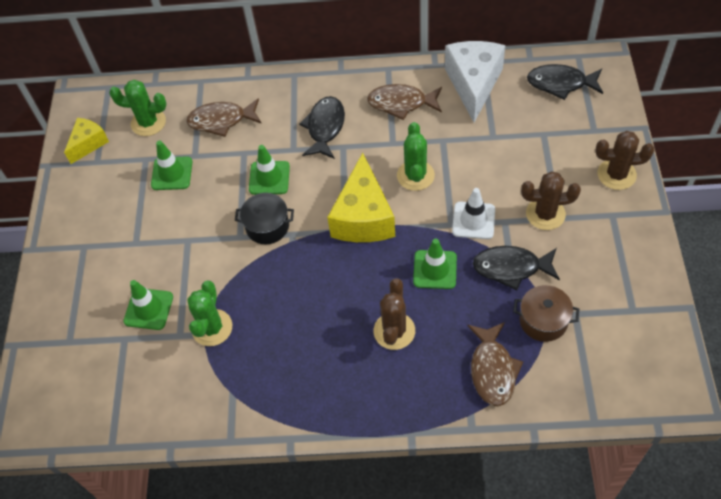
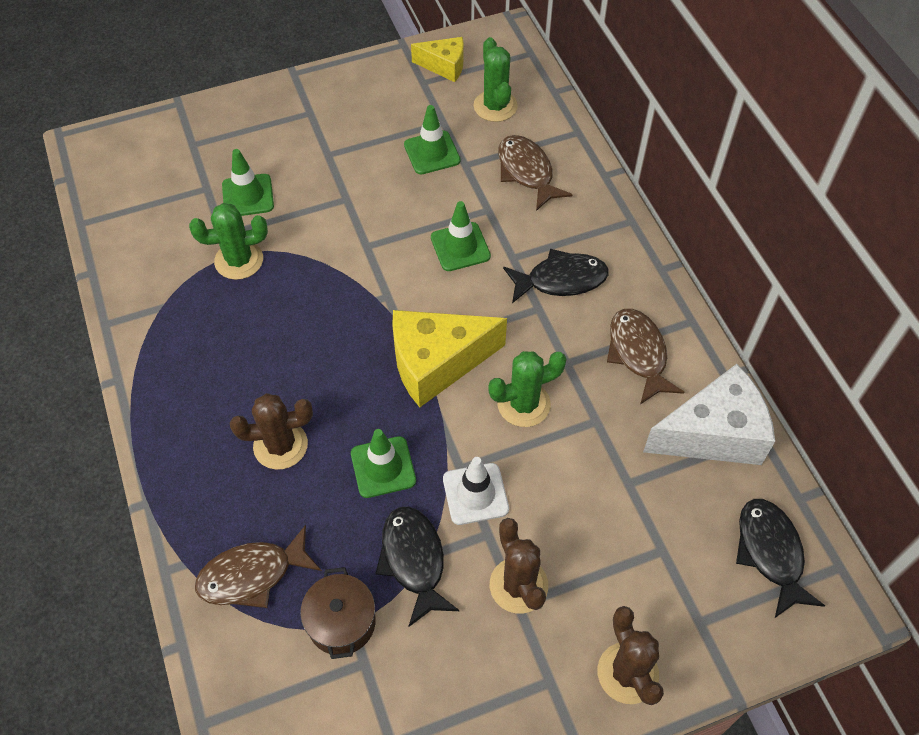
camera: 65 degrees right, 0 degrees up
(267, 226) = (390, 268): black pot -> none

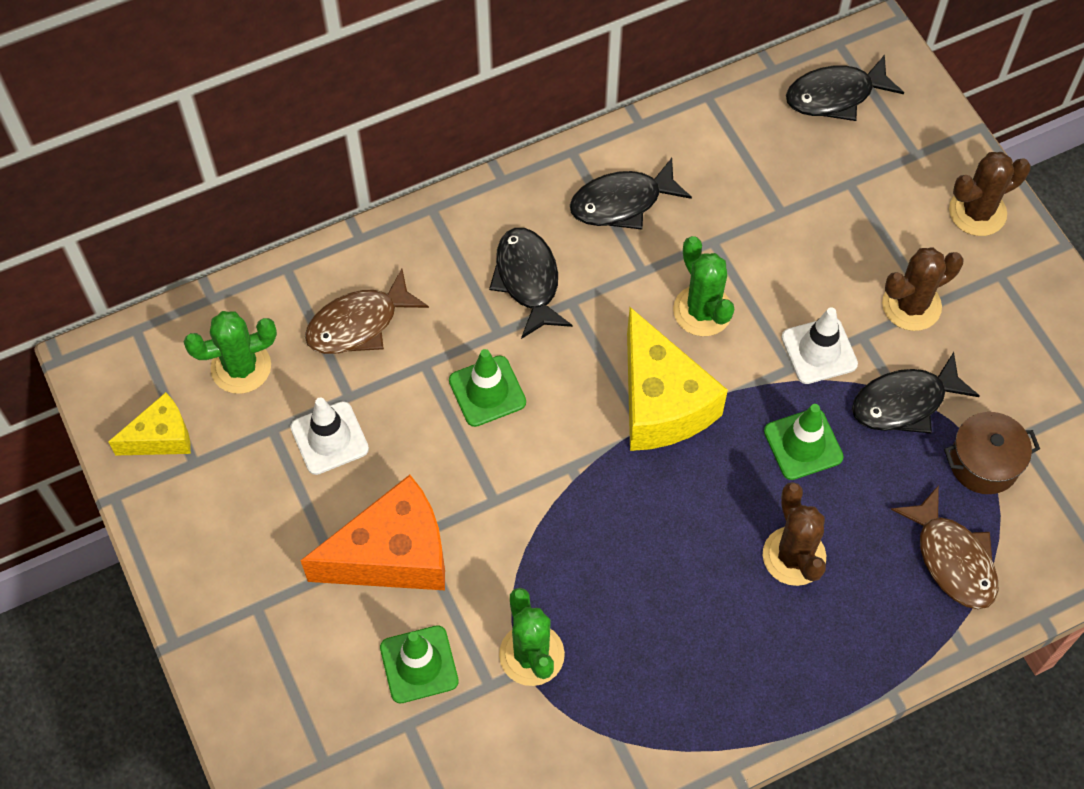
camera: 95 degrees left, 5 degrees up
(334, 185) = (393, 554): none -> orange cheese
(432, 153) = (329, 438): green traffic cone -> white traffic cone
(444, 66) = (161, 437): yellow cheese -> yellow cheese turned 60 degrees clockwise
(638, 354) = (622, 202): brown fish -> black fish
(713, 434) = (712, 137): white cheese -> none

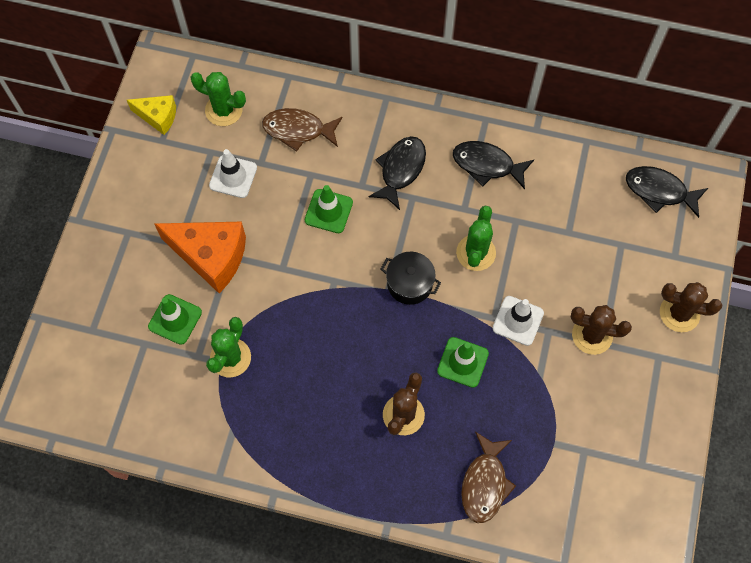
camera: 40 degrees right, 5 degrees up
(661, 402) = (409, 284): yellow cheese -> black pot
(905, 402) = (538, 383): black fish -> none
(984, 463) = (550, 448): brown pot -> none

